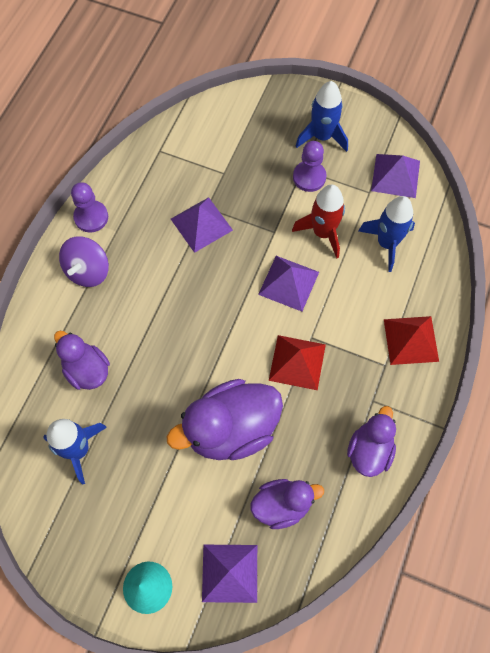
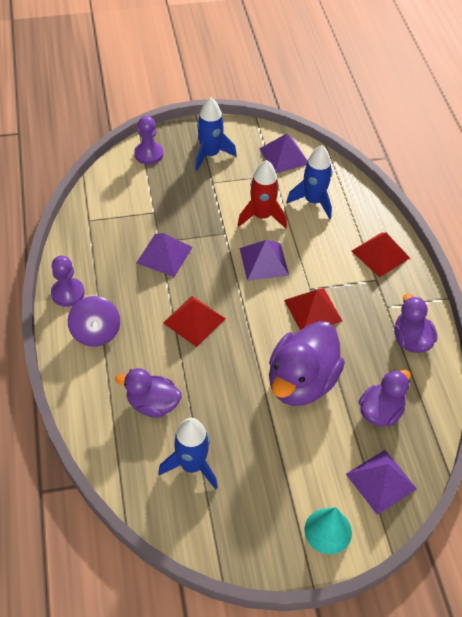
camera: 35 degrees left, 15 degrees down
(180, 308) = (194, 320): none -> red pyramid
(309, 177) = (222, 185): purple pawn -> purple pawn (149, 154)

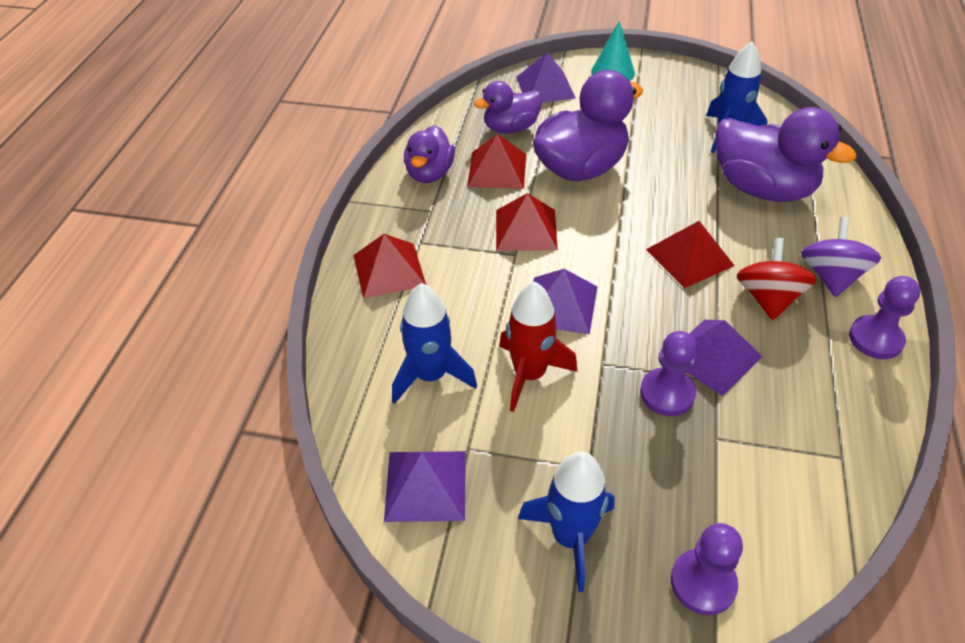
camera: 155 degrees left, 5 degrees down
(136, 303) = (768, 298): none -> red spinning top
(152, 404) = (762, 189): purple duck -> purple duck, size x1.66
(185, 227) = (667, 393): none -> purple pawn
(364, 360) = (497, 170): none -> red pyramid

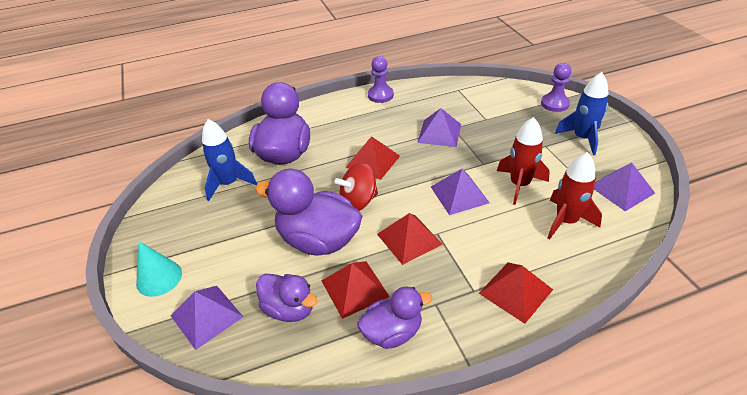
camera: 120 degrees left, 5 degrees down
(430, 375) = (566, 221): blue rocket -> red rocket
(667, 393) = (478, 138): purple pawn -> none
(768, 298) = (381, 128): red spinning top -> red spinning top (358, 201)
(831, 276) = (347, 115): purple spinning top -> none

